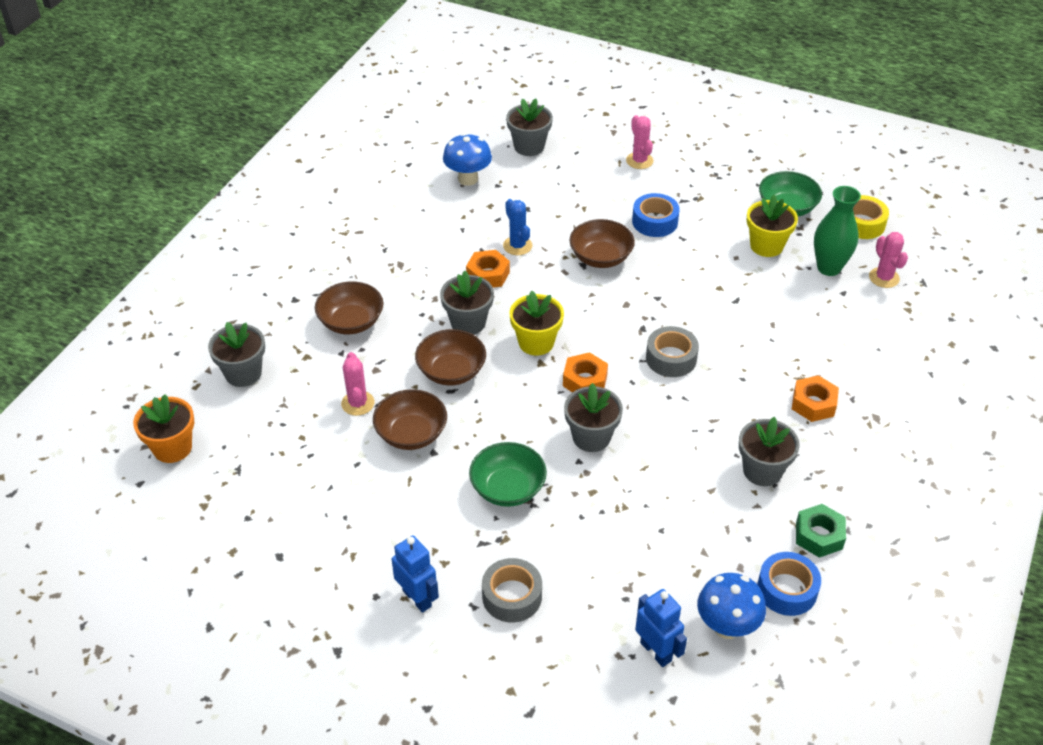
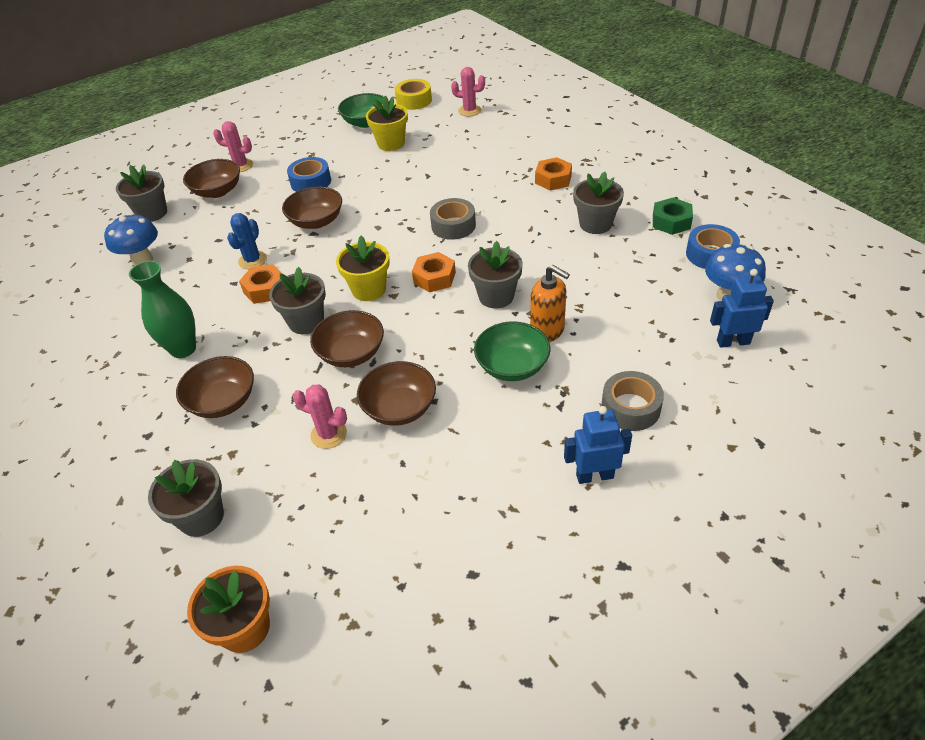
camera: 55 degrees left, 0 degrees up
(517, 246) = (252, 260): blue cactus -> blue cactus turned 75 degrees counterclockwise
(570, 496) = (547, 331): none -> orange soap dispenser
(590, 168) = (217, 191): none -> brown bowl
(829, 268) = (438, 127): green vase -> green vase (183, 349)

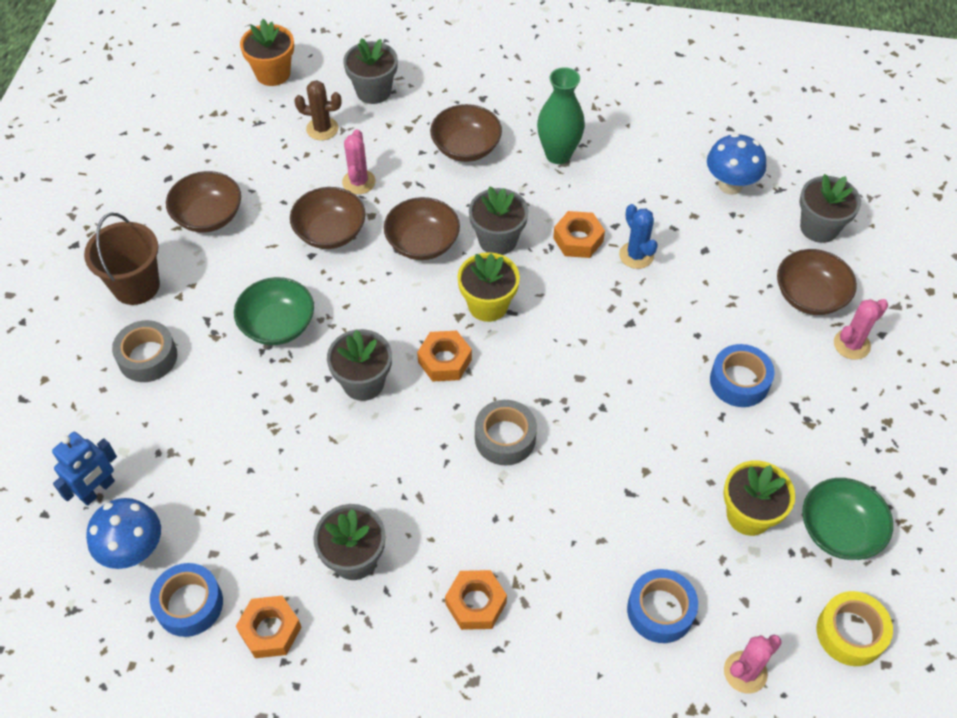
camera: 130 degrees right, 10 degrees up
(289, 512) = (322, 129): none -> brown cactus
(316, 221) = (649, 338): brown bowl -> brown bowl (208, 216)
(329, 434) = (359, 182): pink cactus -> pink cactus turned 60 degrees counterclockwise
(475, 139) = (660, 610): none -> blue tape
(547, 331) = (279, 379): orange soap dispenser -> none
(594, 476) = (136, 286): blue robot -> brown bucket
(671, 222) = (270, 630): green nut -> orange nut

